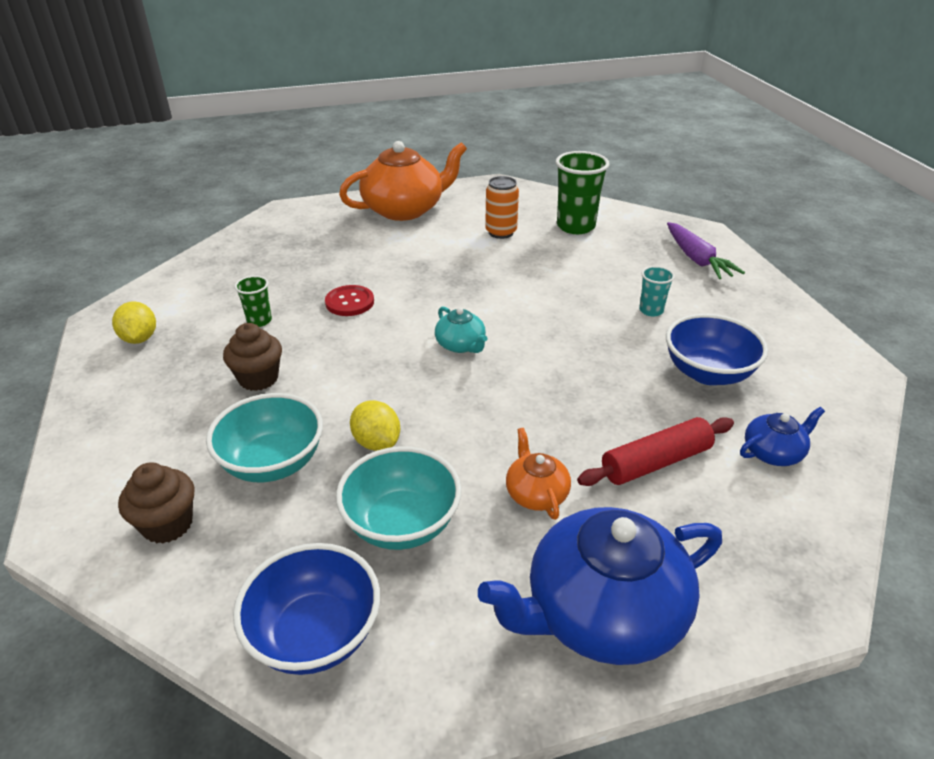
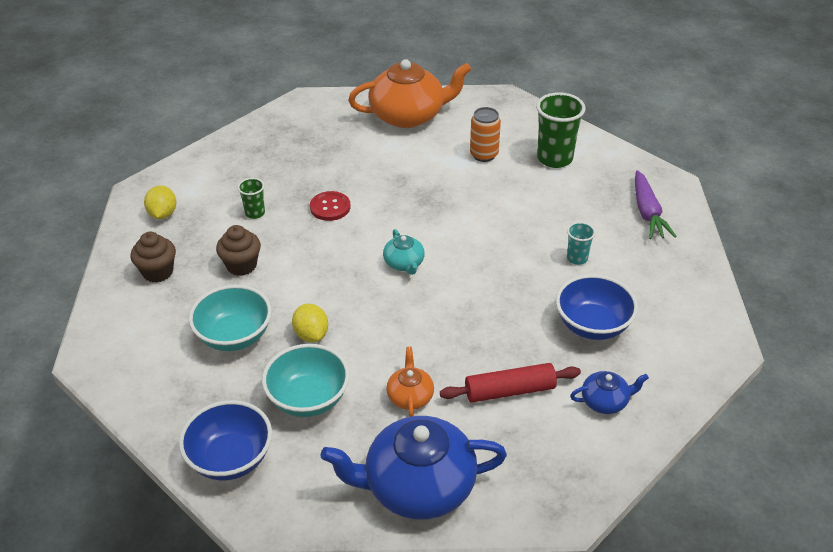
camera: 15 degrees right, 5 degrees up
(167, 524) = (155, 367): brown cupcake -> brown cupcake (158, 272)

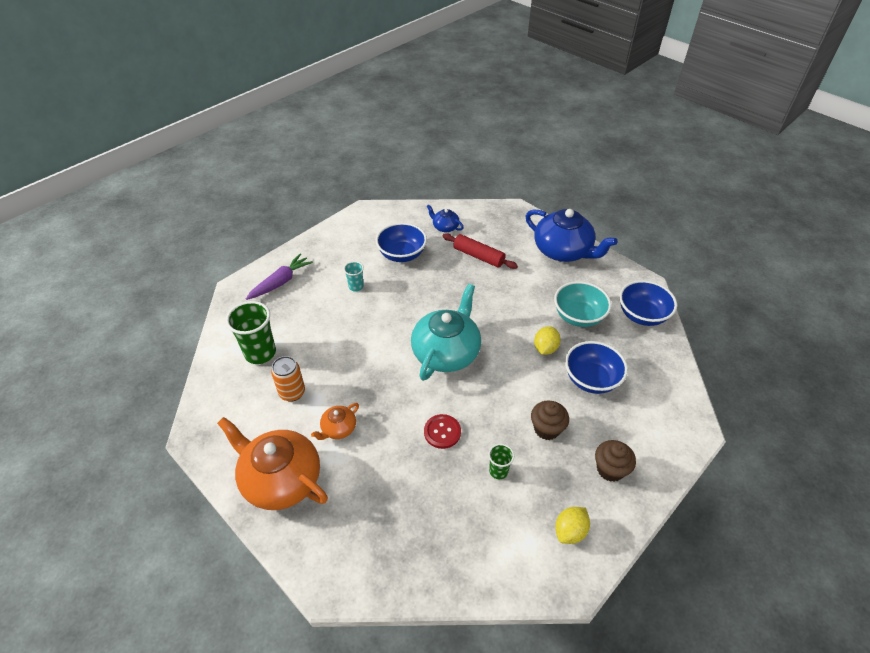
camera: 135 degrees left, 5 degrees up
(234, 336) = (591, 379): turquoise bowl -> blue bowl
(404, 263) = (446, 352): turquoise teapot -> turquoise teapot, size x2.13
(410, 396) = (527, 284): orange teapot -> orange teapot (338, 428)

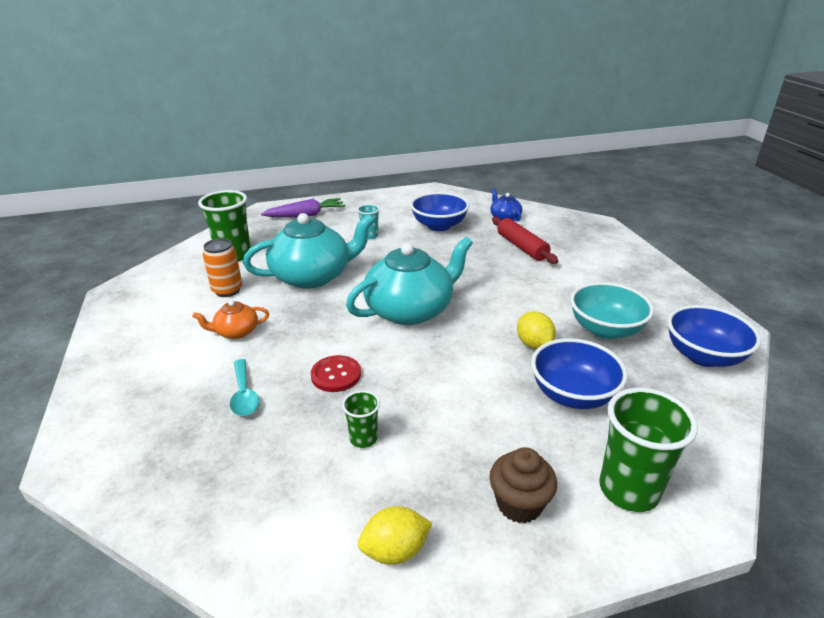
camera: 30 degrees right, 15 degrees down
(281, 479) = (140, 350): orange teapot -> none
(347, 349) = (312, 276): none -> turquoise teapot
(395, 478) = (244, 395): none -> turquoise spoon
(545, 348) = (534, 344): yellow lemon -> yellow lemon turned 75 degrees counterclockwise
(546, 429) = (465, 422): brown cupcake -> none
(563, 251) = (632, 268): blue teapot -> none
(655, 432) = (628, 490): none -> green cup

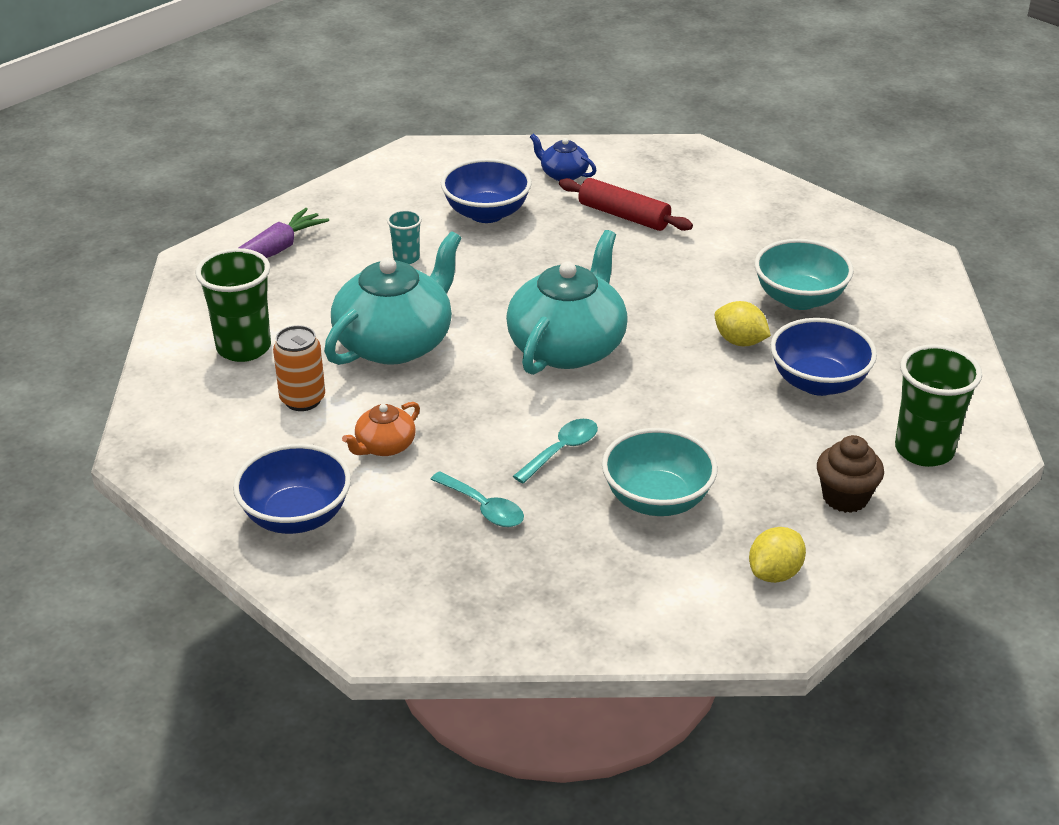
camera: 30 degrees left, 5 degrees up
(336, 375) = (561, 450): red button -> turquoise spoon
(363, 439) = (657, 499): green cup -> turquoise bowl
(703, 356) = (911, 297): blue bowl -> blue bowl (296, 516)

